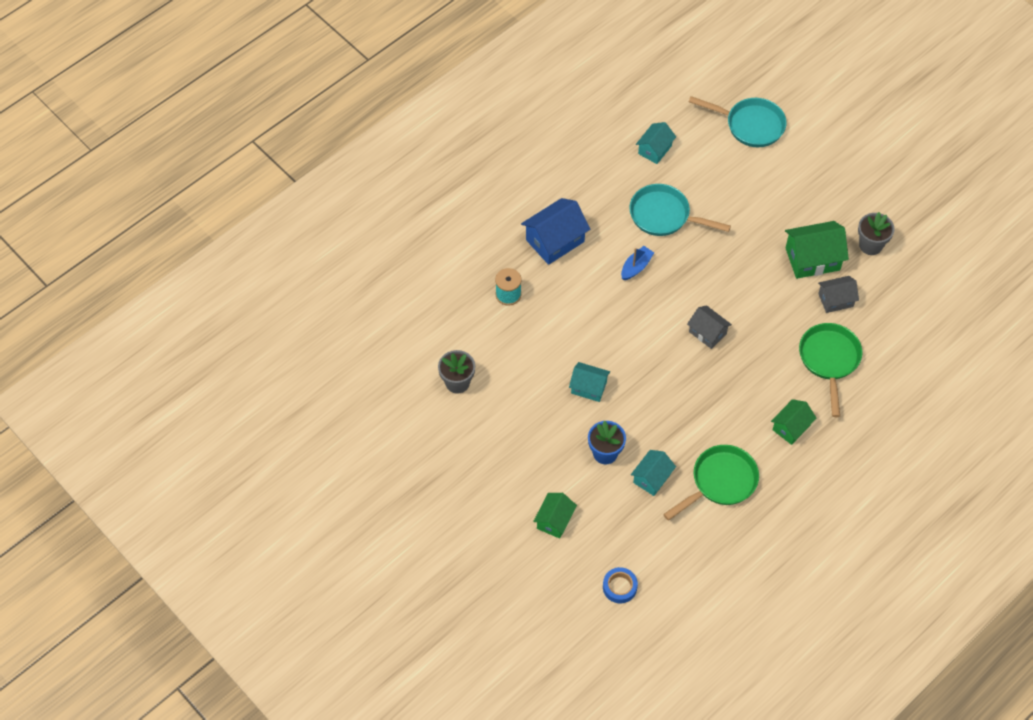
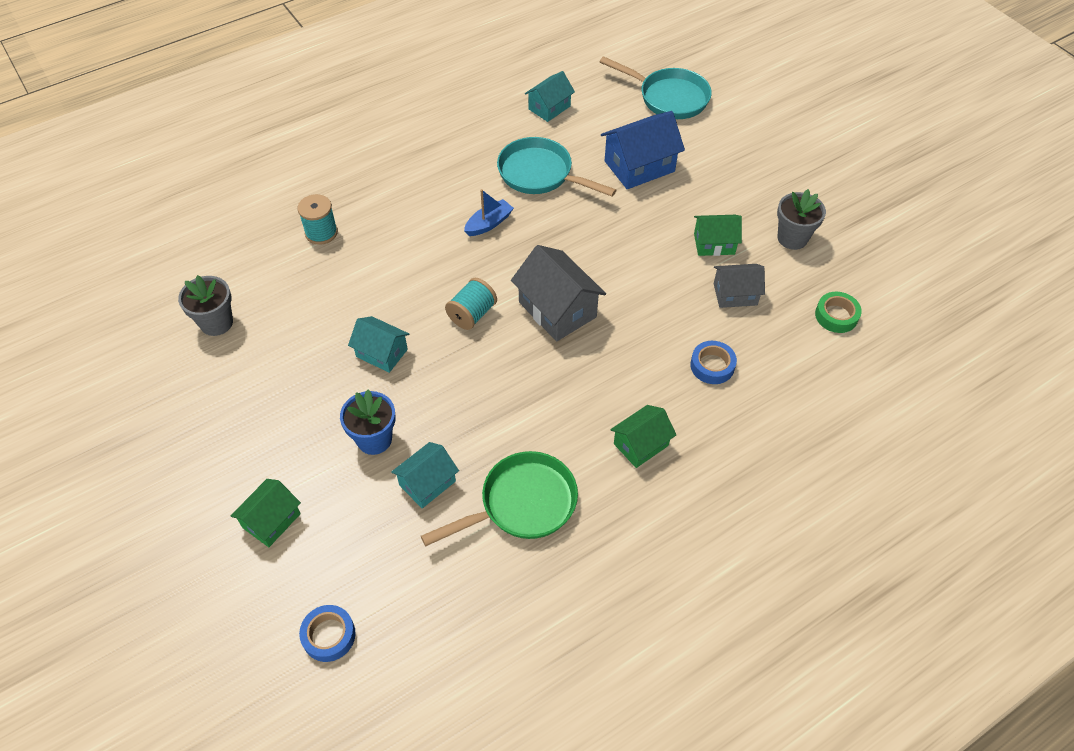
camera: 10 degrees right, 5 degrees down
(555, 241) = (400, 183): blue house -> blue house (639, 166)
(645, 346) = (472, 314): none -> turquoise spool
(707, 333) = (557, 309): grey house -> grey house, size x1.60
(812, 259) = (714, 244): green house -> green house, size x0.63
(829, 360) = (712, 366): green pan -> blue tape
(912, 306) = (836, 316): none -> green tape

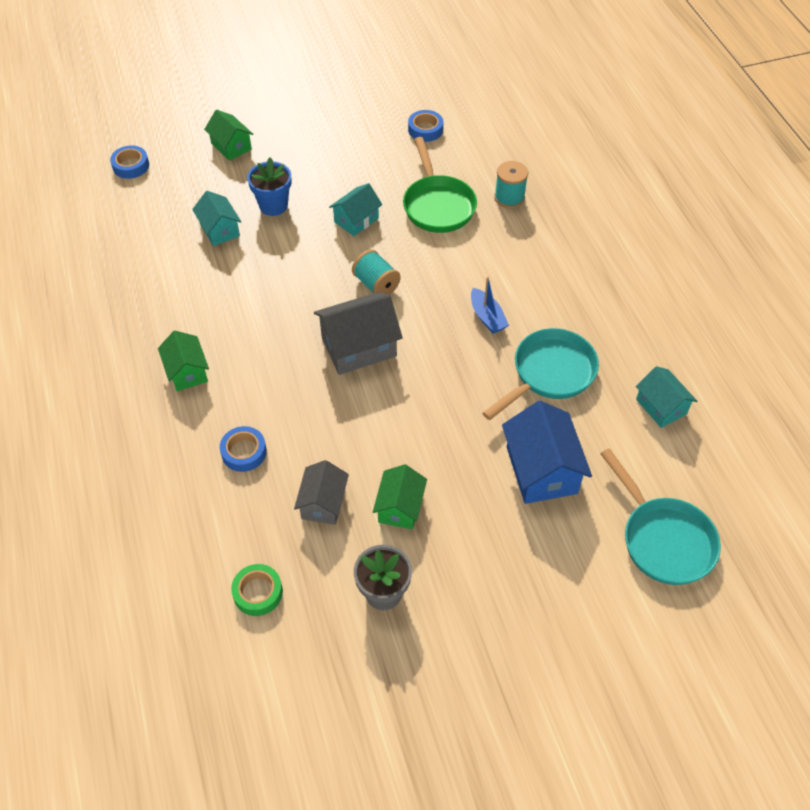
camera: 105 degrees right, 0 degrees up
(216, 323) = (425, 129): grey flower pot -> blue tape
(522, 504) = (173, 281): green pan -> green pan (437, 205)
(668, 97) = (663, 539): turquoise pan -> turquoise pan turned 75 degrees counterclockwise

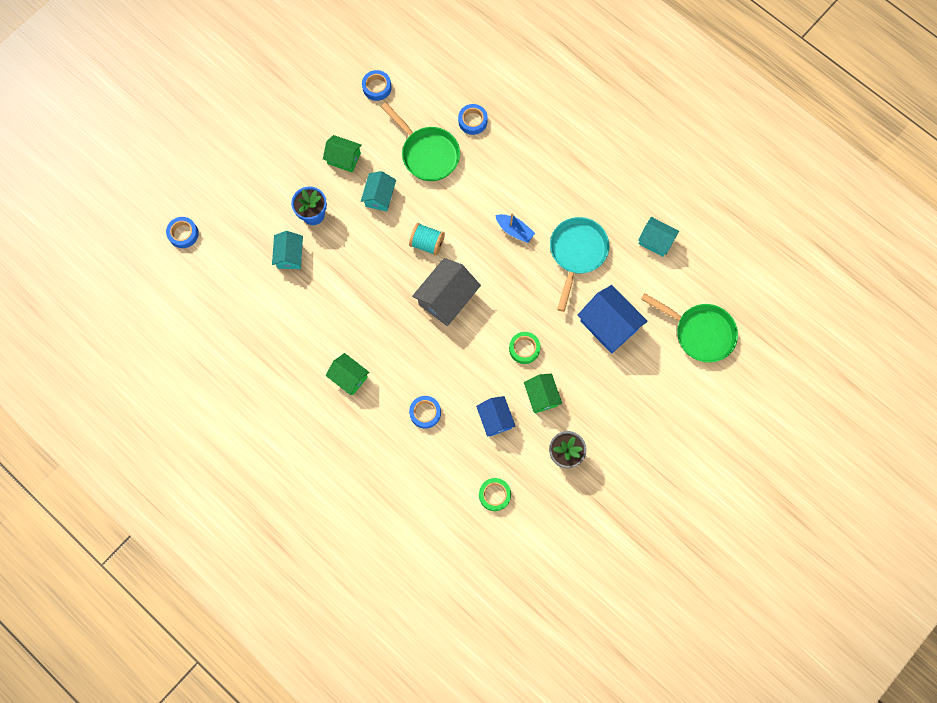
camera: 30 degrees left, 20 degrees up
(219, 230) = (290, 255): turquoise house -> turquoise house turned 60 degrees clockwise
(231, 146) = (245, 177): green house -> green house (344, 158)
(323, 503) = (495, 419): grey house -> blue house
(414, 443) = (524, 349): none -> green tape
(509, 198) = (472, 121): turquoise spool -> blue tape
(663, 539) = (700, 332): turquoise pan -> green pan

